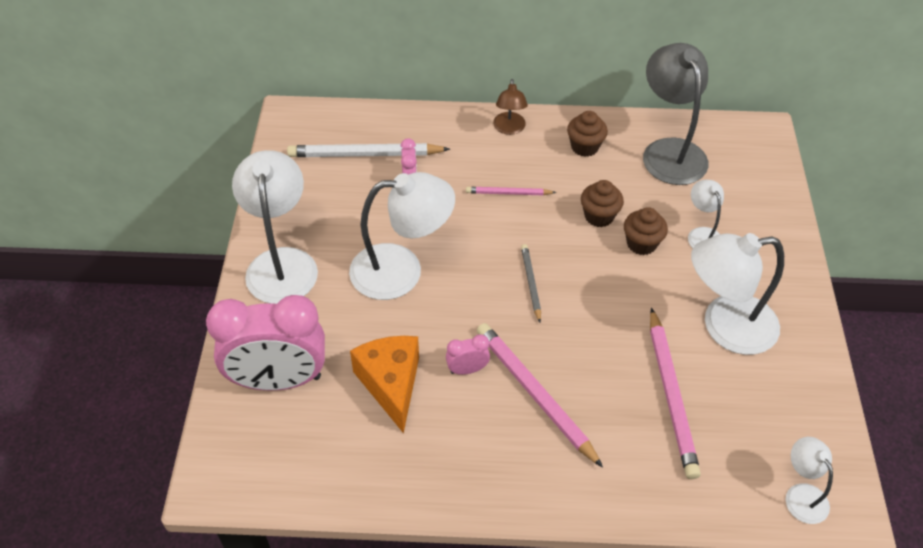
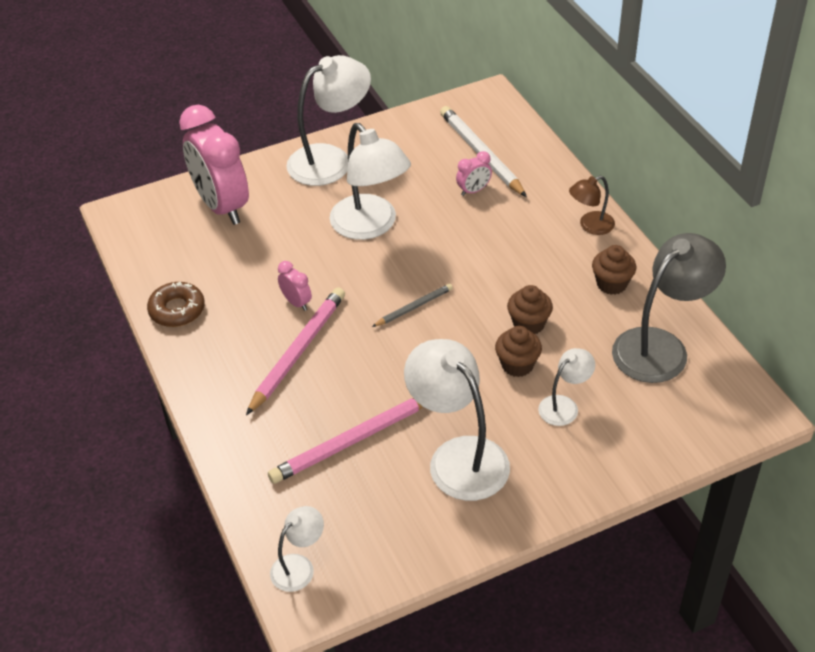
camera: 65 degrees right, 5 degrees down
(391, 384) = (255, 265): orange cheese -> none
(410, 479) = (177, 310): none -> brown donut
(508, 193) = (508, 255): pink pencil -> none

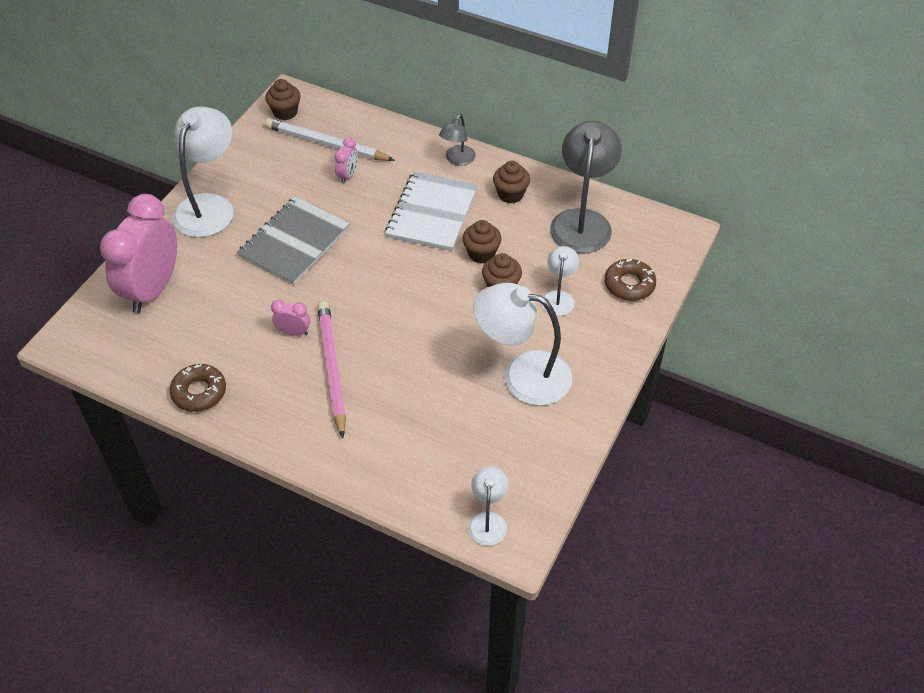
camera: 40 degrees left, 5 degrees up
(222, 206) = (152, 289): pink clock -> pink clock turned 90 degrees clockwise
(352, 441) = (438, 409): pink pencil -> none
(371, 226) = (294, 242): white lamp -> grey notebook
(414, 307) = (388, 286): grey pencil -> none
(471, 109) = (285, 112): none -> brown cupcake
(518, 263) = (432, 213): none -> white notebook
(590, 226) = (457, 160): brown lamp -> grey lamp
(649, 434) = (629, 284): none -> brown donut

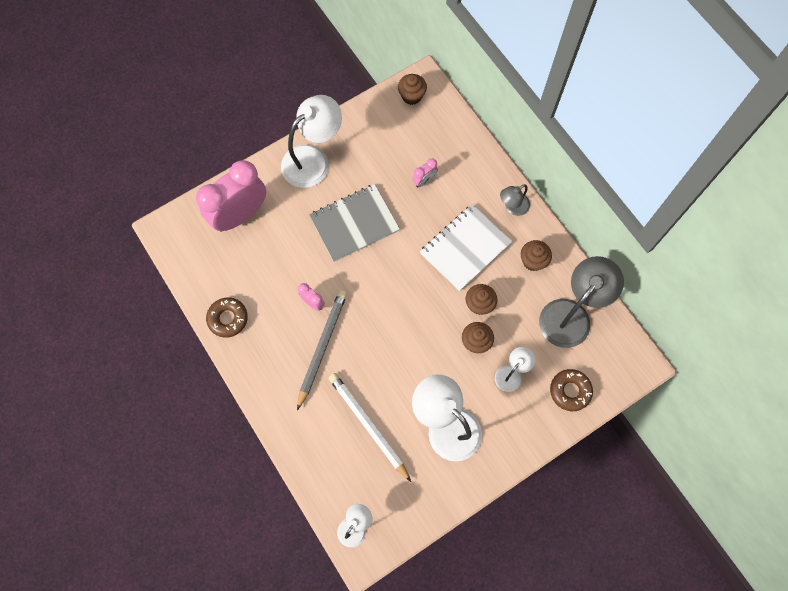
camera: 30 degrees right, 20 degrees up
(326, 144) = (425, 143): white pencil -> white pencil (368, 425)
(332, 368) = (322, 347): pink pencil -> grey pencil

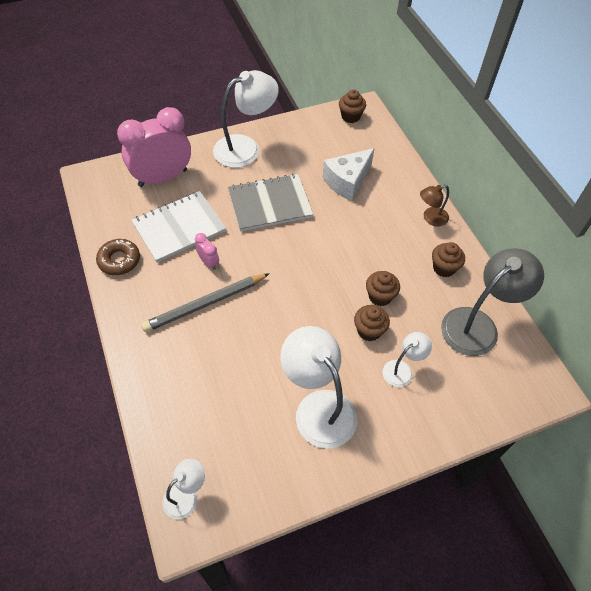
camera: 10 degrees right, 15 degrees down
(322, 347) = (205, 304): grey pencil -> grey pencil turned 150 degrees counterclockwise
(368, 425) = (232, 389): white pencil -> none
(424, 181) = (347, 182): pink clock -> white cheese
(465, 248) = (375, 244): white notebook -> white notebook (179, 227)
(512, 207) = (430, 218): grey lamp -> brown lamp
(570, 391) = (466, 400): brown donut -> none

